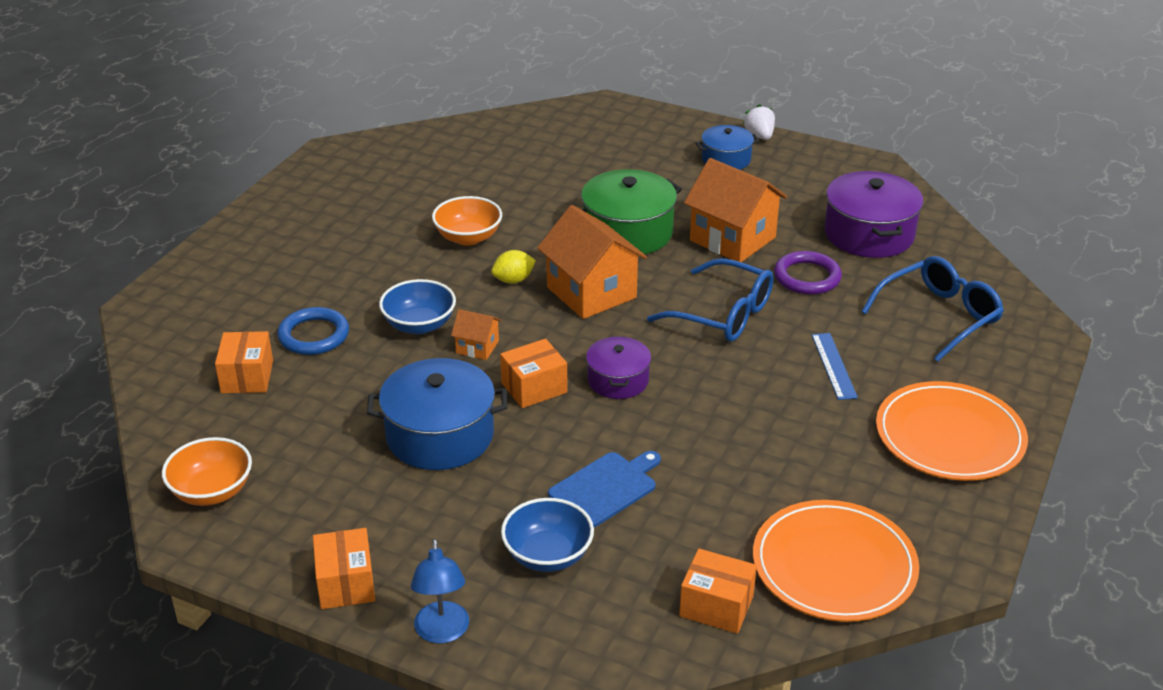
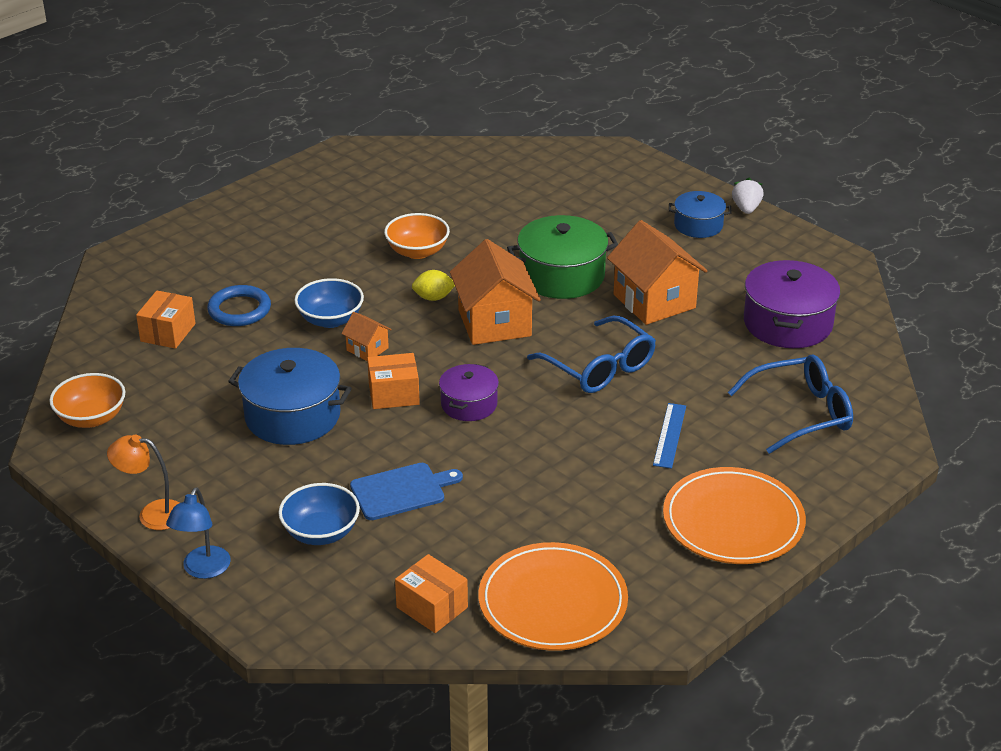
camera: 20 degrees right, 0 degrees up
(346, 583) = (152, 514): orange box -> orange lamp
(807, 277) = (700, 351): purple ring -> none

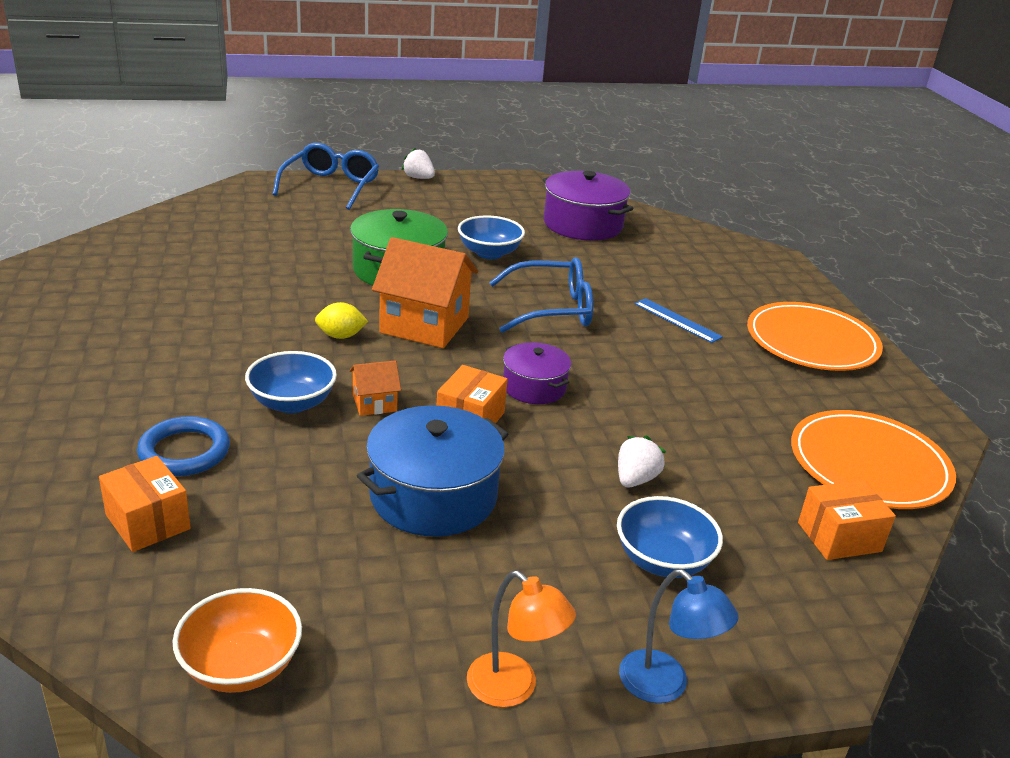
camera: 60 degrees left, 5 degrees down
(152, 514) = (513, 689): orange lamp -> orange lamp turned 90 degrees counterclockwise
(401, 491) = (635, 479): blue cutting board -> white strawberry
(417, 251) = (253, 313): orange bowl -> none
(433, 298) = (341, 336): yellow lemon -> yellow lemon turned 60 degrees clockwise
(654, 301) = (489, 253): orange house -> blue bowl
(698, 225) = (412, 199): blue pot -> none
(801, 413) = (699, 265): blue glasses -> blue glasses (331, 186)

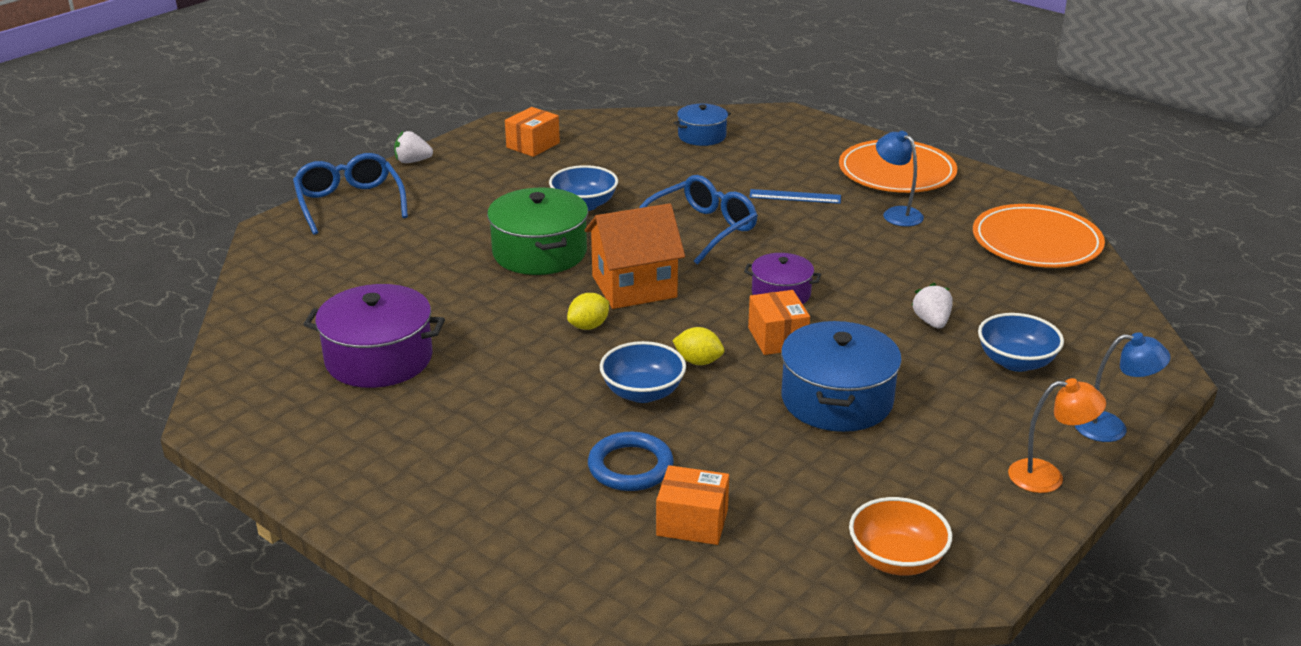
camera: 35 degrees left, 0 degrees up
(374, 403) = (698, 361): orange house -> yellow lemon
(583, 224) = (613, 147): purple pot -> purple pot (379, 359)
(671, 244) = (702, 136): none -> blue pot
(754, 374) = (896, 213): none -> blue lamp
(839, 537) = (1079, 295): orange box -> orange box (533, 145)

